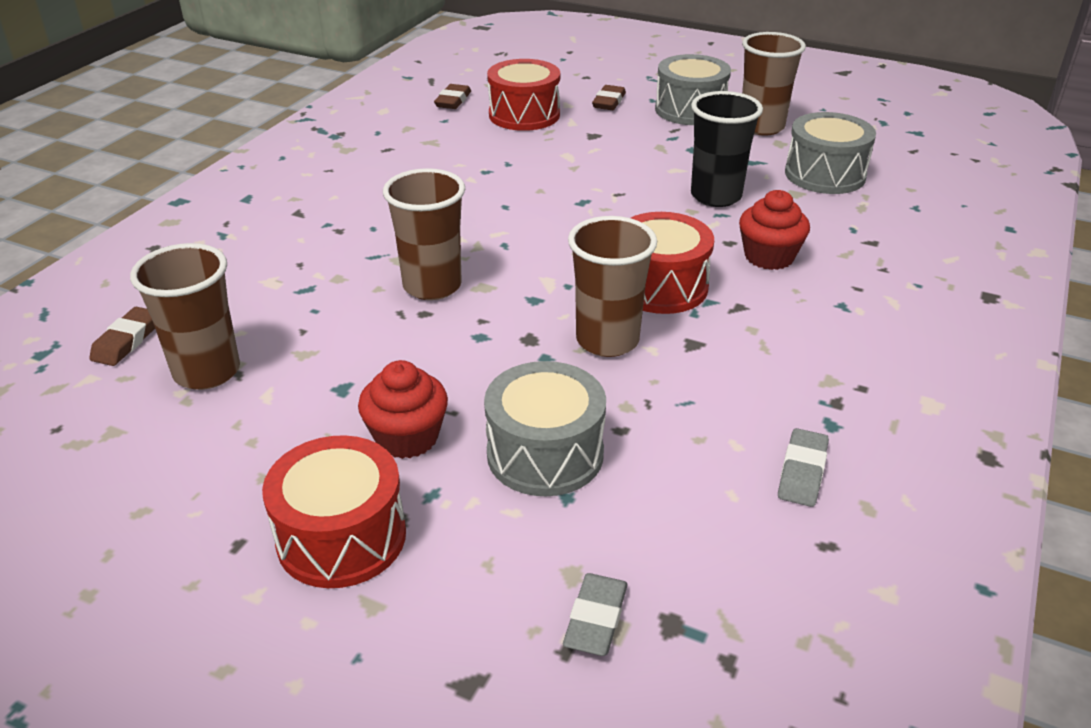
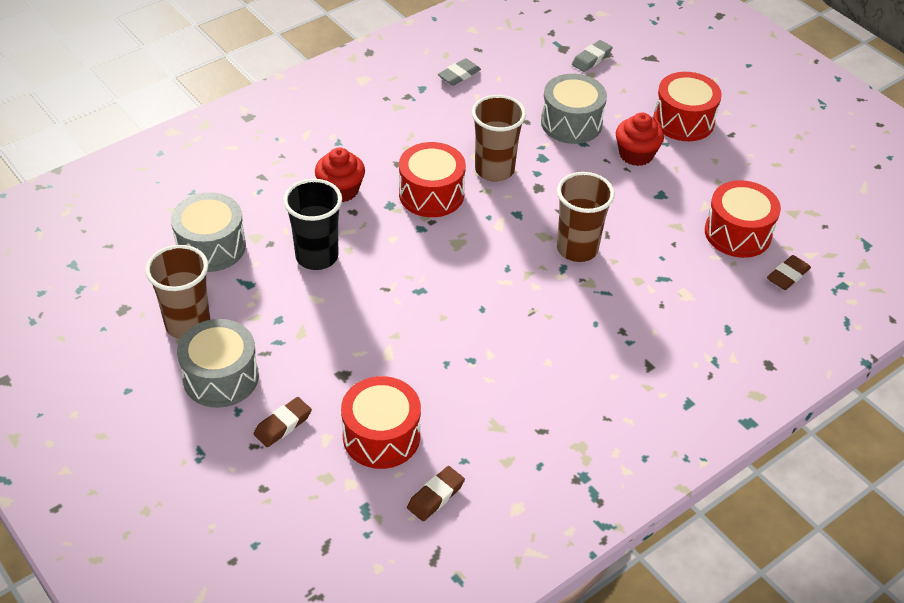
camera: 155 degrees left, 10 degrees up
(207, 372) = (737, 233): brown cup -> red drum

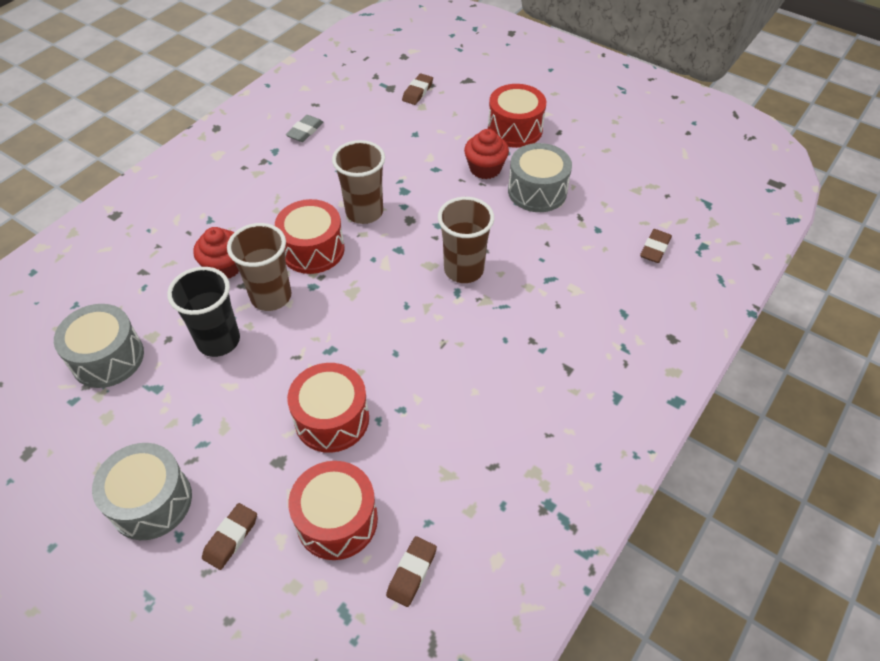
camera: 15 degrees left, 5 degrees up
(188, 324) = (102, 450): brown cup -> brown cup (271, 296)
(571, 123) = (419, 153): grey drum -> grey drum (537, 191)
(591, 59) = (417, 92): grey eraser -> brown eraser
(737, 233) = (598, 220): red drum -> red drum (332, 419)

